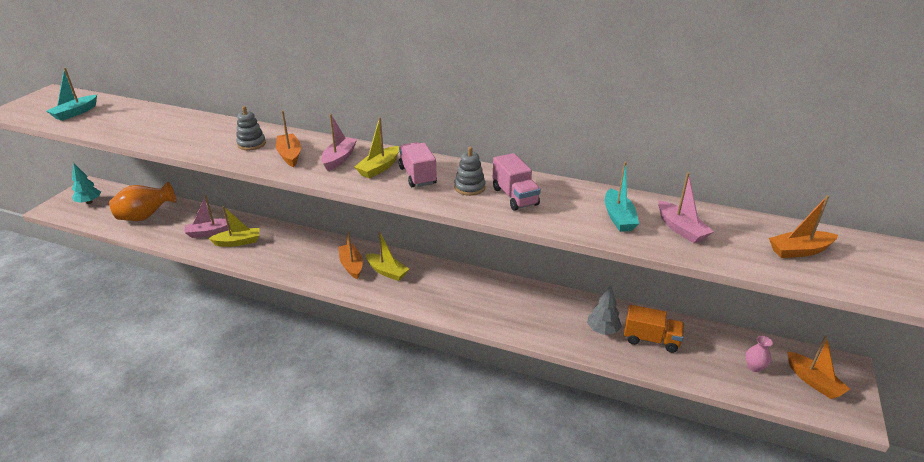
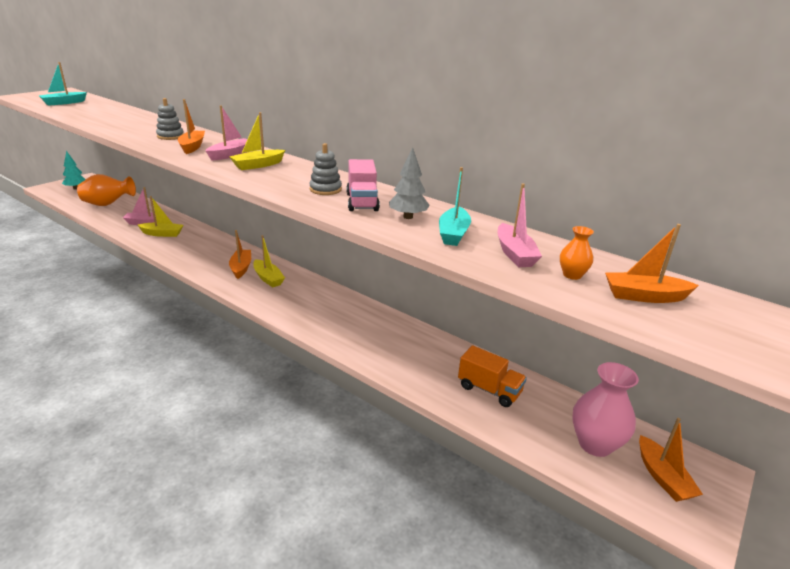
camera: 15 degrees right, 5 degrees down
(417, 176) = (286, 175): pink truck -> none
(602, 330) = (442, 369): grey tree -> grey tree (408, 217)
(737, 242) = (572, 275): none -> orange vase
(754, 367) = (595, 444): pink vase -> pink vase, size x2.05

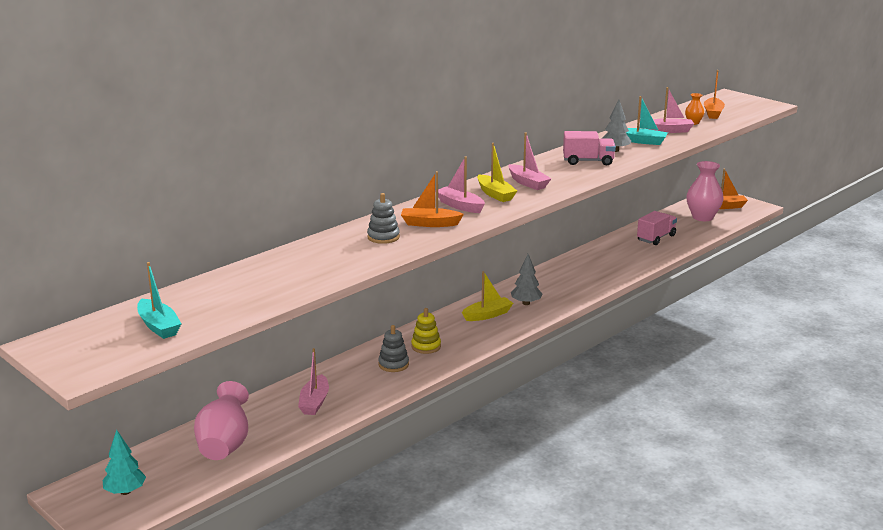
camera: 80 degrees left, 5 degrees down
(108, 204) = (224, 445): orange vase -> pink vase
(162, 234) = (355, 386): yellow boat -> none
(215, 255) = (426, 346): none -> yellow stacking toy
(241, 268) = (462, 330): orange boat -> none
(289, 176) = (528, 183): none -> pink boat
(291, 297) = (526, 303): none -> grey tree
(325, 189) = (560, 171): grey stacking toy -> grey stacking toy (393, 364)
(489, 390) = (656, 238): orange truck -> pink truck

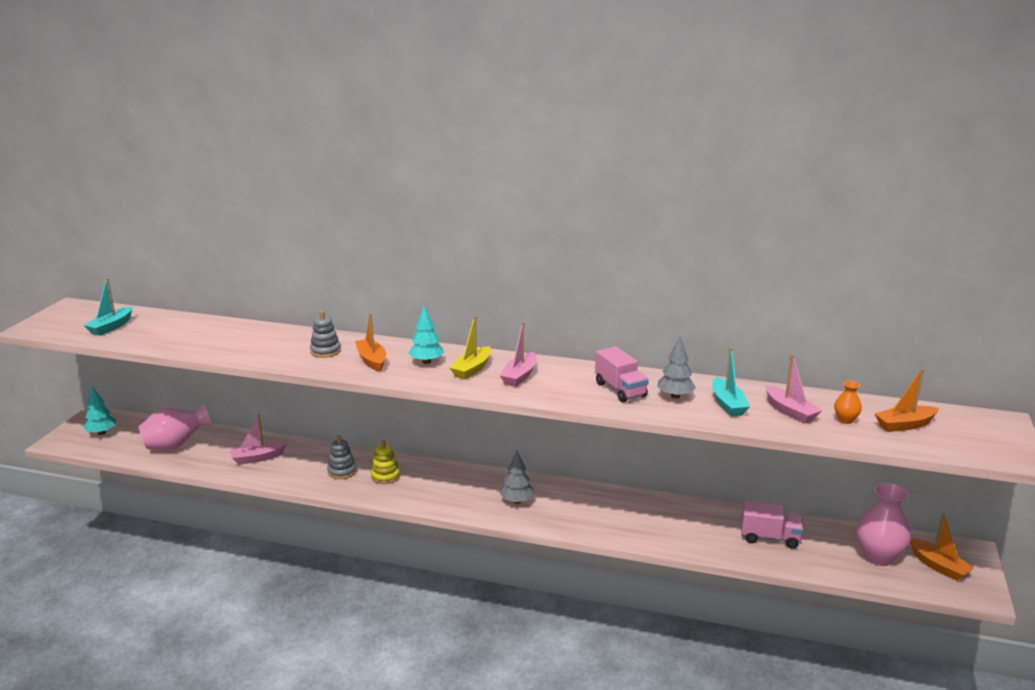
camera: 60 degrees right, 0 degrees up
(460, 206) = (426, 362): pink boat -> turquoise tree
(487, 315) = (472, 488): yellow boat -> none

